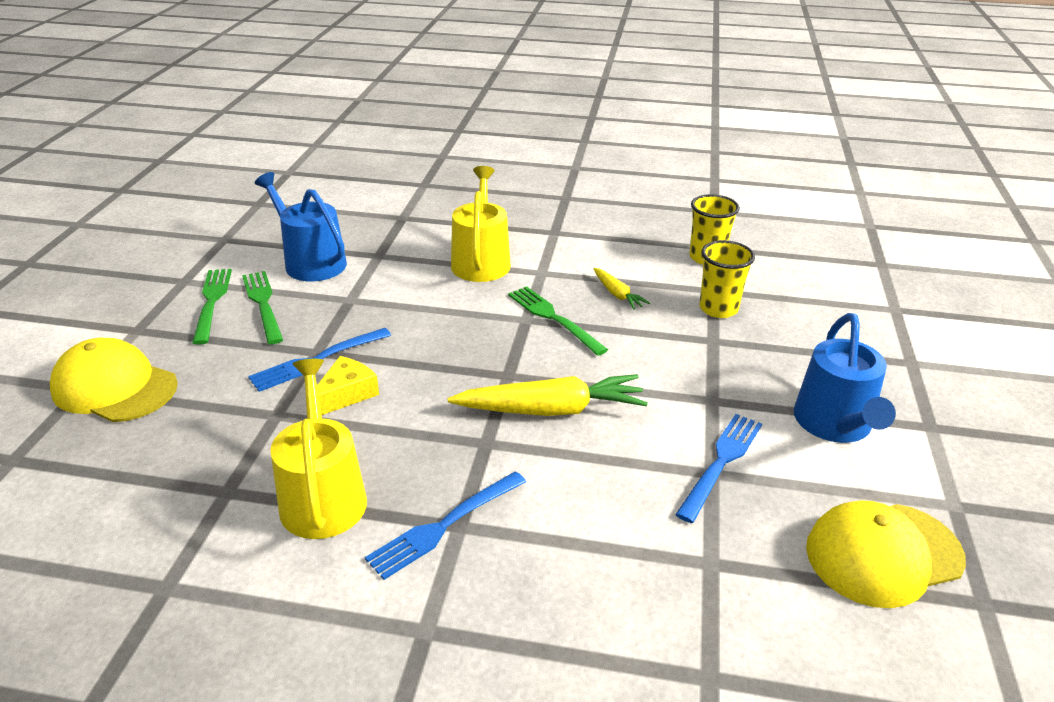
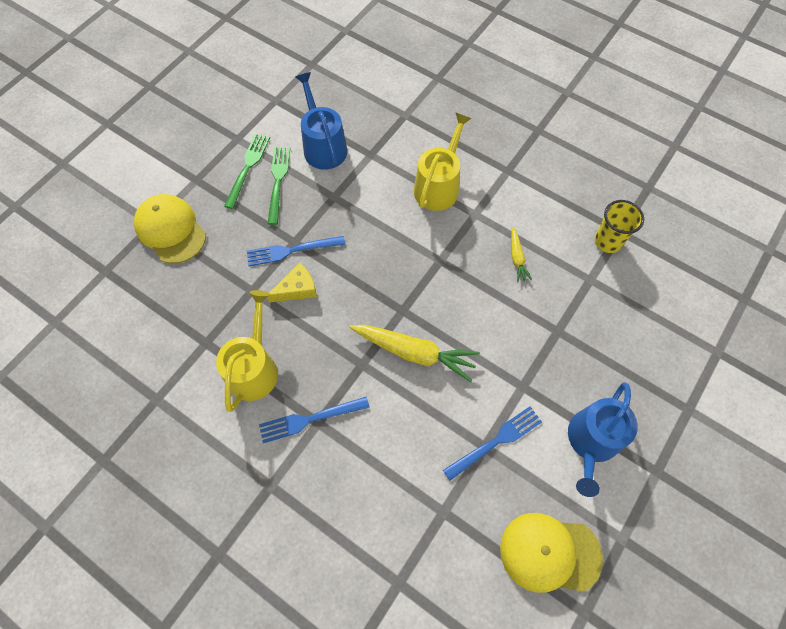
camera: 25 degrees right, 30 degrees up
(553, 318) = (459, 266): green fork -> none
(718, 309) = (582, 301): yellow cup -> none

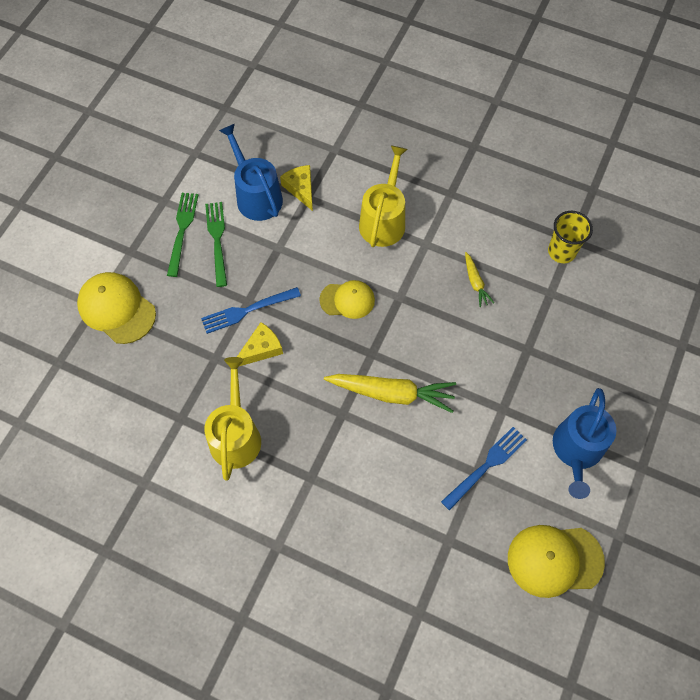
camera: 10 degrees left, 0 degrees up
(310, 419) = (302, 476): blue fork -> none
(366, 146) = (301, 189): none -> yellow cheese
(389, 255) = (347, 300): none -> yellow cap

